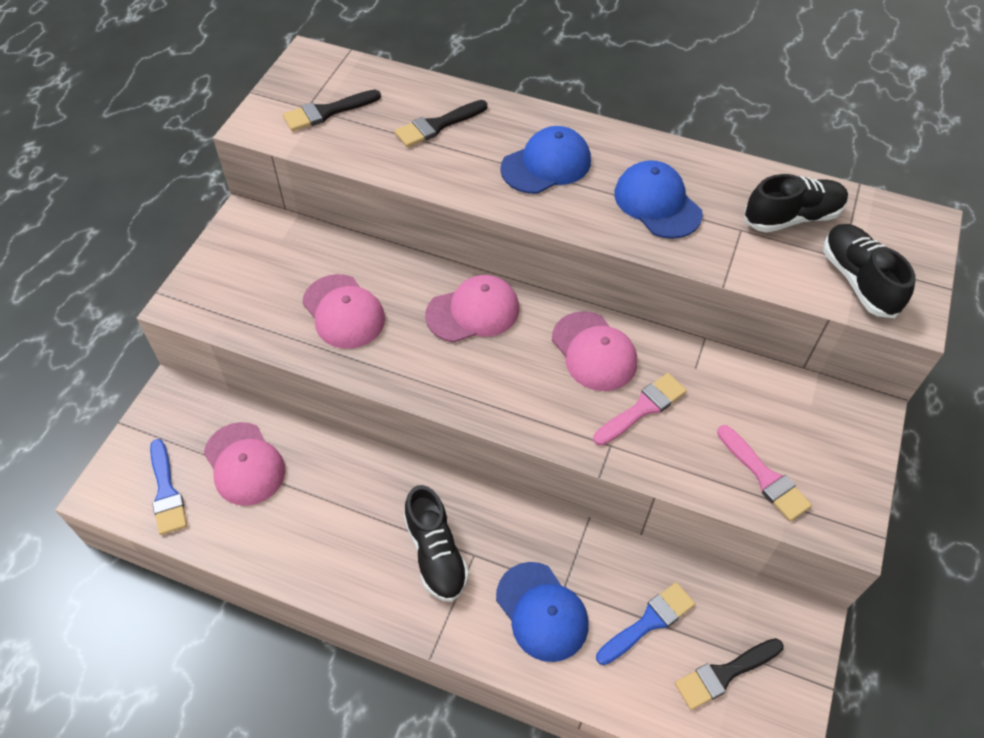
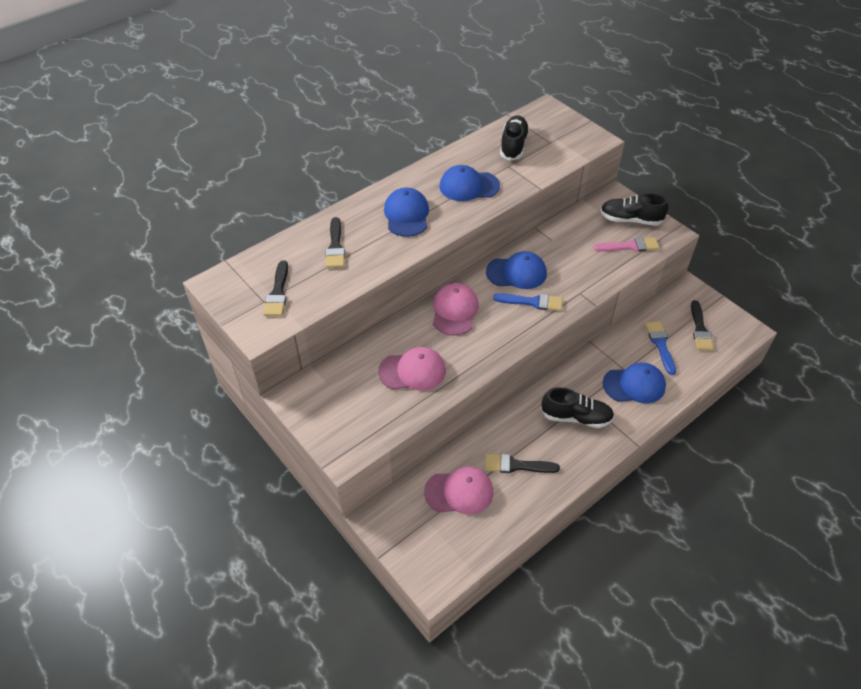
camera: 60 degrees left, 5 degrees down
(166, 491) = (454, 544): blue brush -> blue brush (532, 302)
(316, 512) = (516, 465): none -> black brush
(594, 351) = (516, 273): pink cap -> blue cap
(642, 408) = (565, 271): pink brush -> none
(858, 280) = (567, 145): black shoe -> black shoe (630, 220)

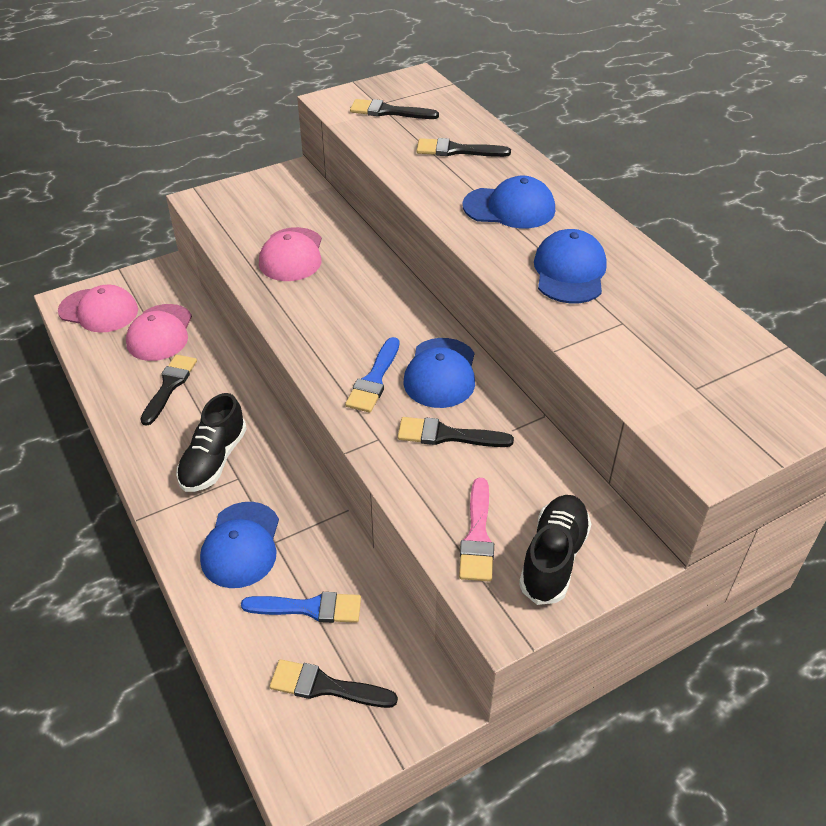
camera: 100 degrees right, 5 degrees down
(454, 311) = (380, 301): pink cap -> pink cap (99, 311)
(513, 146) = (682, 337): black shoe -> none
(566, 264) = (448, 435): none -> black brush

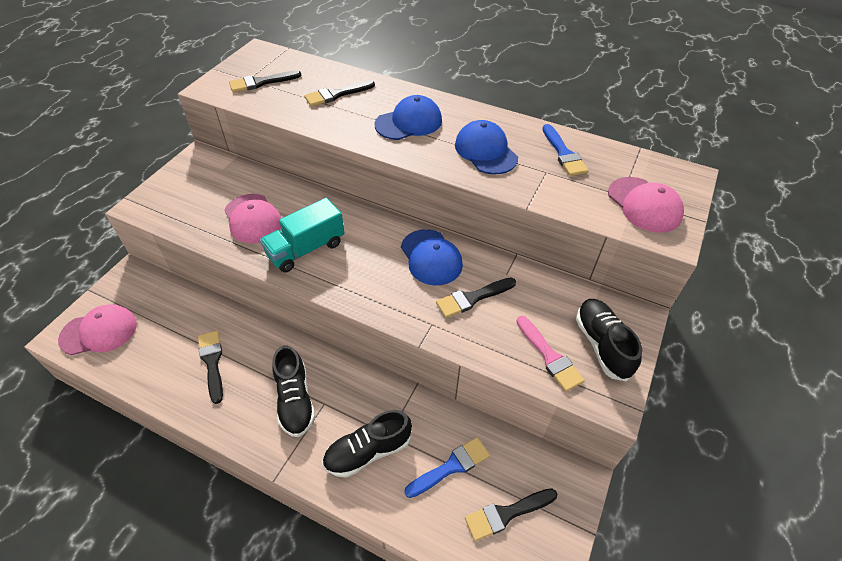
camera: 35 degrees left, 5 degrees up
(160, 333) = (169, 325): pink cap -> pink cap (644, 205)
(241, 545) = (368, 451): blue cap -> black shoe
(317, 306) = (306, 249): none -> turquoise truck
(374, 379) = (392, 283): blue brush -> blue brush (563, 153)

